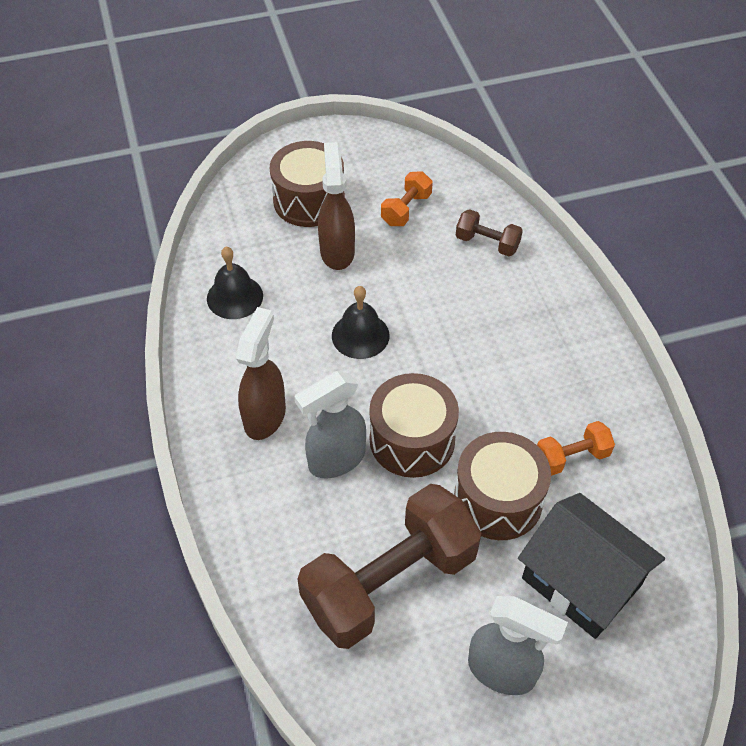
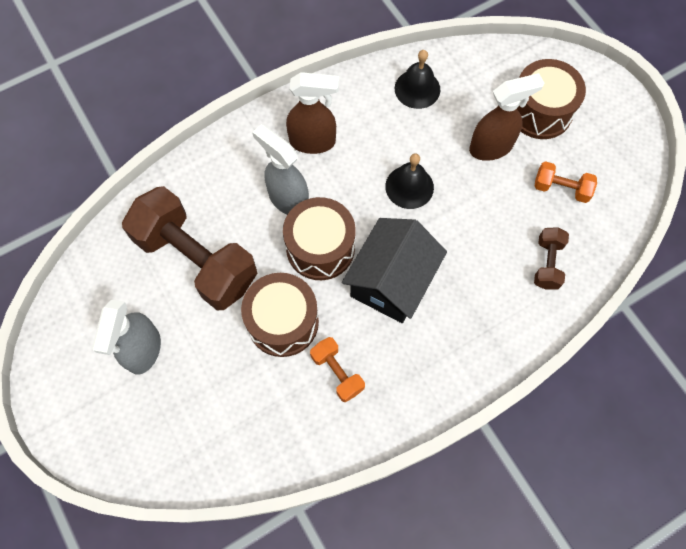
camera: 75 degrees right, 15 degrees up
(581, 581) = (226, 396): black house -> black house (391, 281)

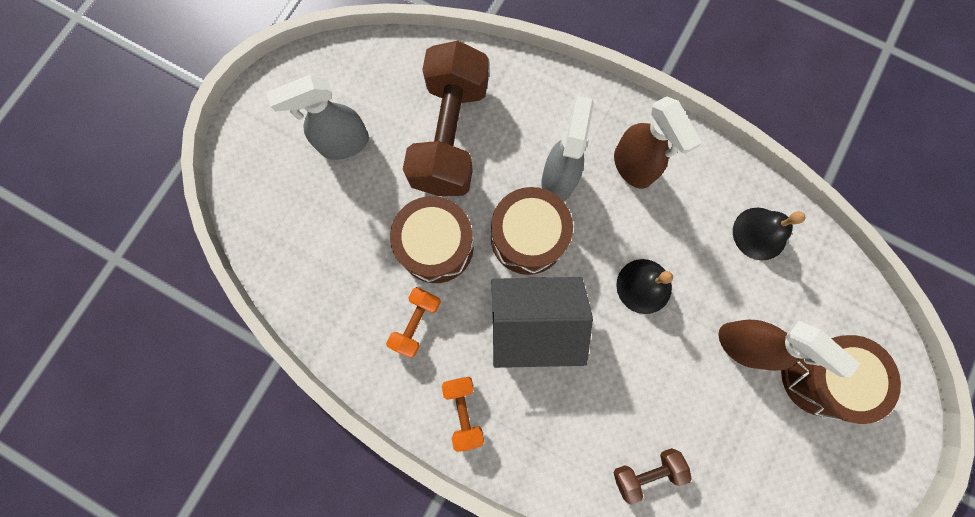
camera: 60 degrees right, 10 degrees up
(561, 188) = (741, 444): orange dumbbell -> orange dumbbell (463, 411)

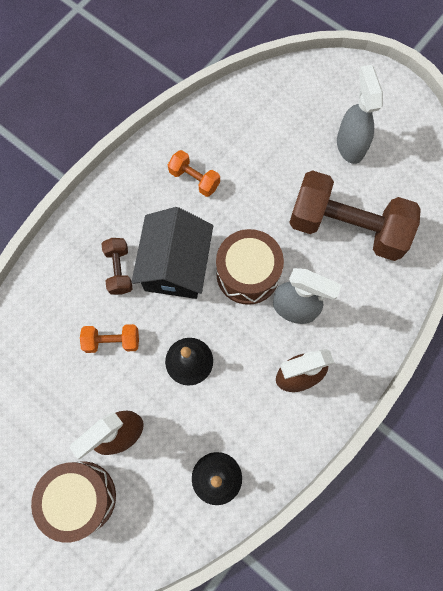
camera: 100 degrees right, 5 degrees down
(436, 246) = (253, 202): brown drum -> none
(463, 411) = (121, 203): orange dumbbell -> orange dumbbell (112, 341)
(646, 471) = (43, 329): brown dumbbell -> brown dumbbell (119, 270)

